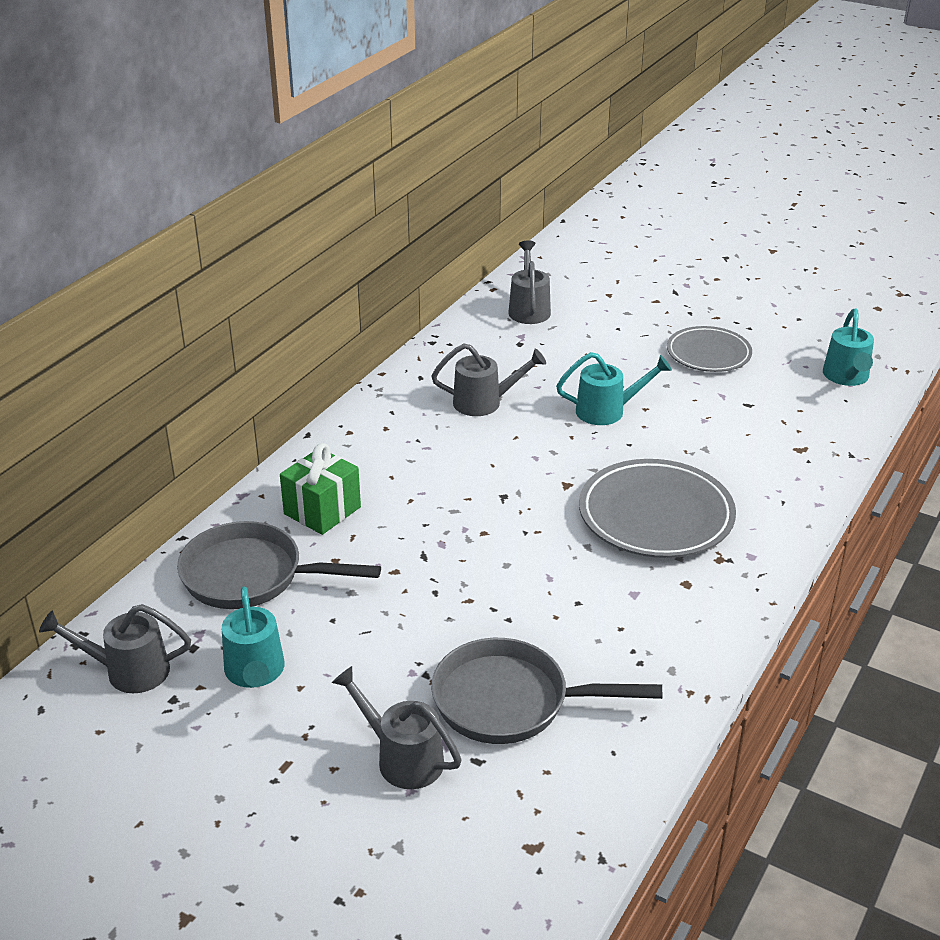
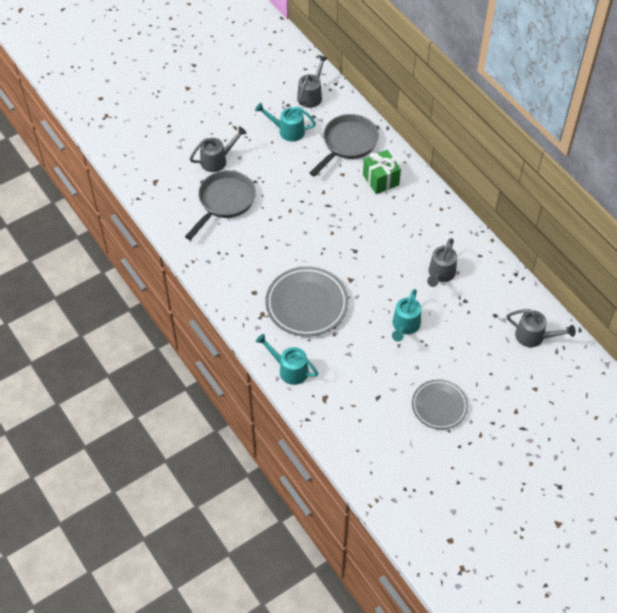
camera: 115 degrees right, 20 degrees up
(846, 377) = (379, 466): turquoise watering can -> turquoise watering can (289, 369)

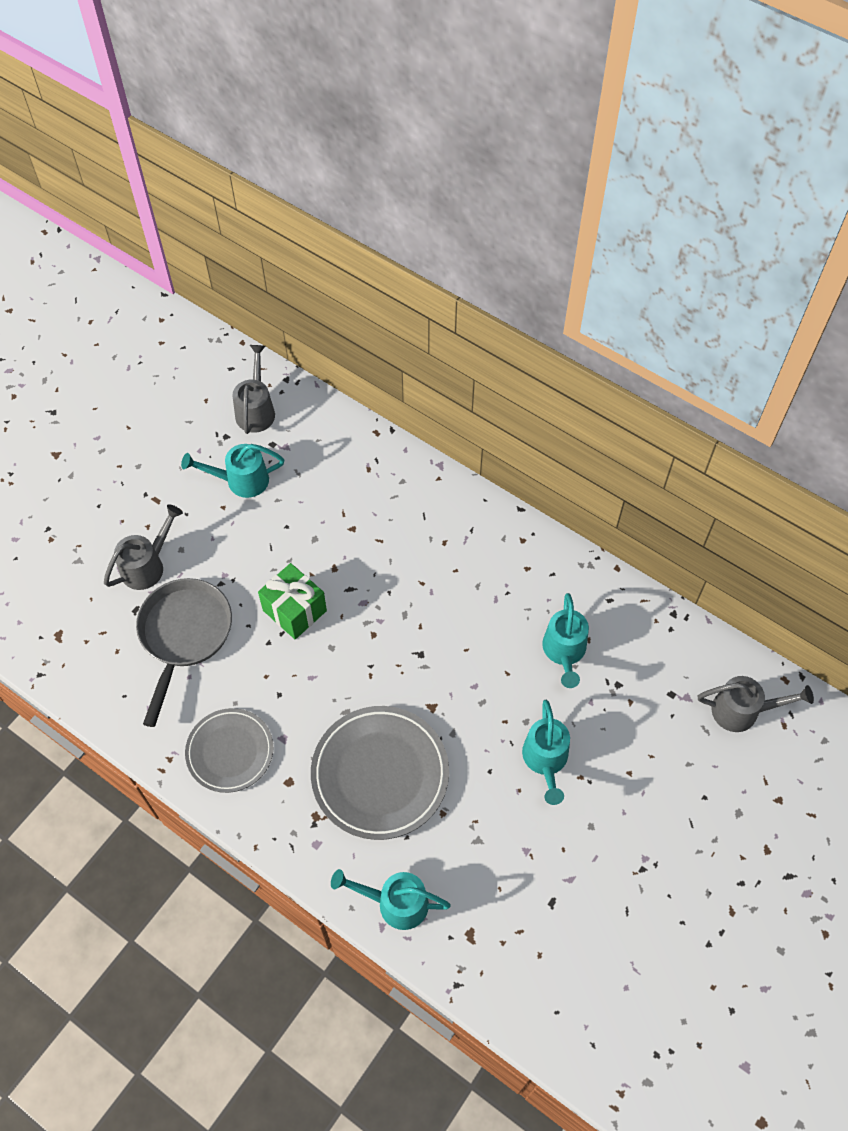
camera: 20 degrees left, 5 degrees up
(347, 143) = (341, 474): grey pan -> none
(381, 180) = (414, 520): green gift -> green gift (294, 610)
(439, 406) = (651, 883): grey plate -> grey plate (230, 752)
(440, 274) = (564, 652): grey watering can -> turquoise watering can

